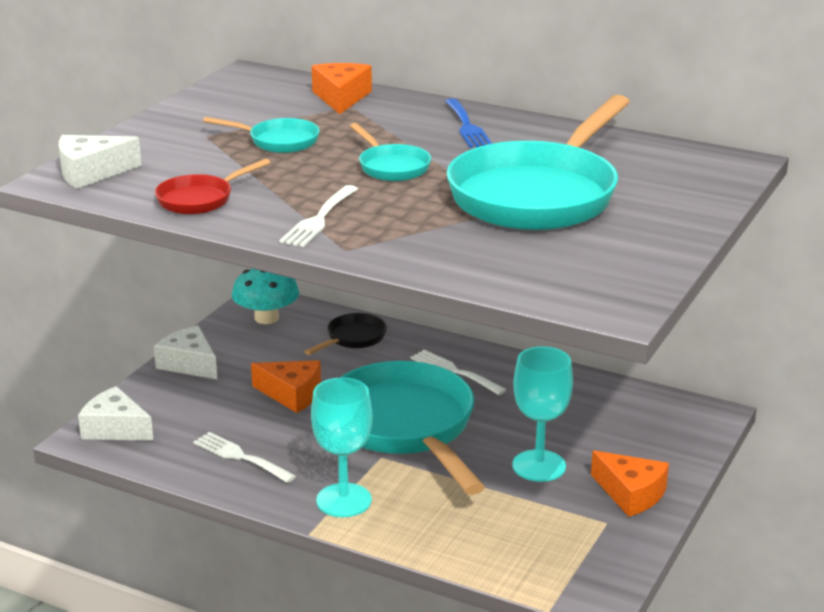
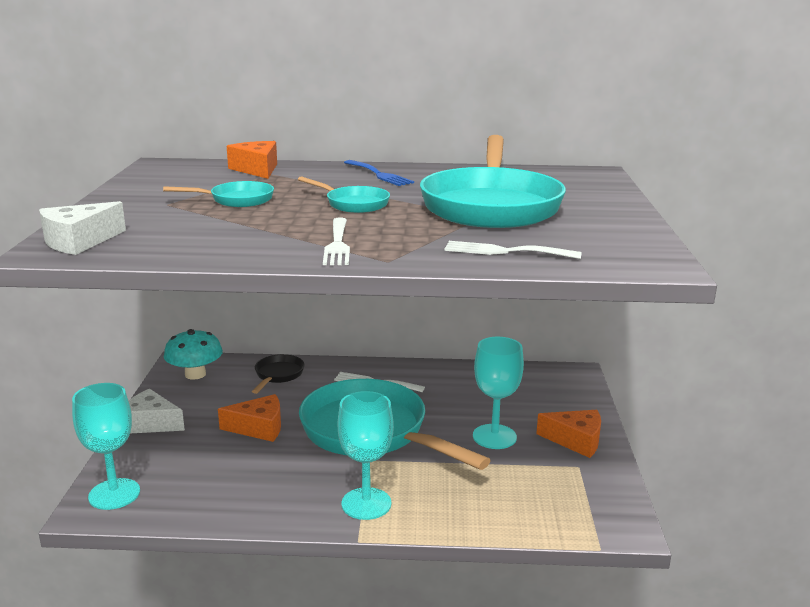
camera: 25 degrees left, 5 degrees down
(115, 428) = (114, 494): white cheese -> turquoise goblet
(200, 199) = (210, 246): red pan -> none
(240, 457) = (249, 490): white fork -> white fork (505, 251)

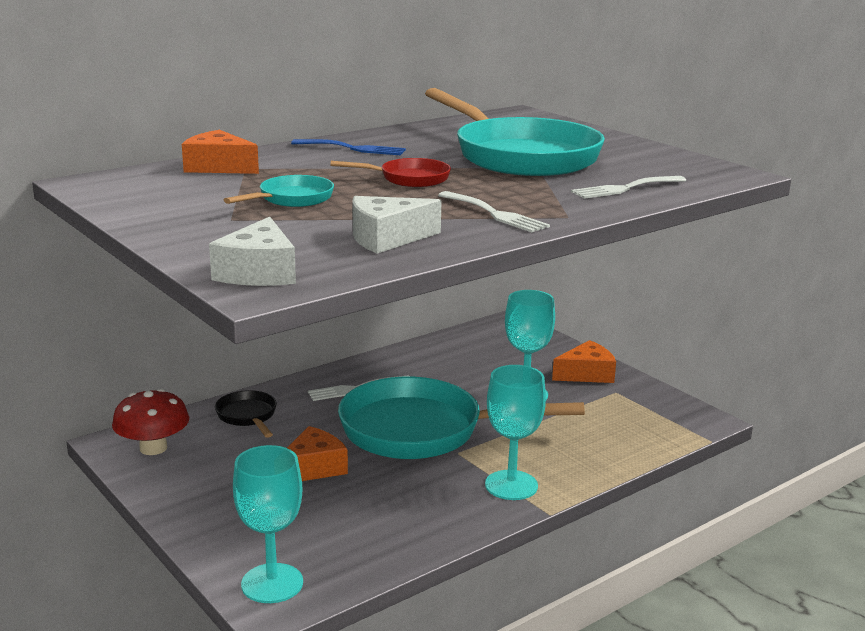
camera: 40 degrees left, 0 degrees up
(150, 423) = (190, 510): white cheese -> white cheese (387, 238)
(195, 374) = (153, 448): turquoise mushroom -> red mushroom
(353, 204) = (409, 179): turquoise pan -> red pan

